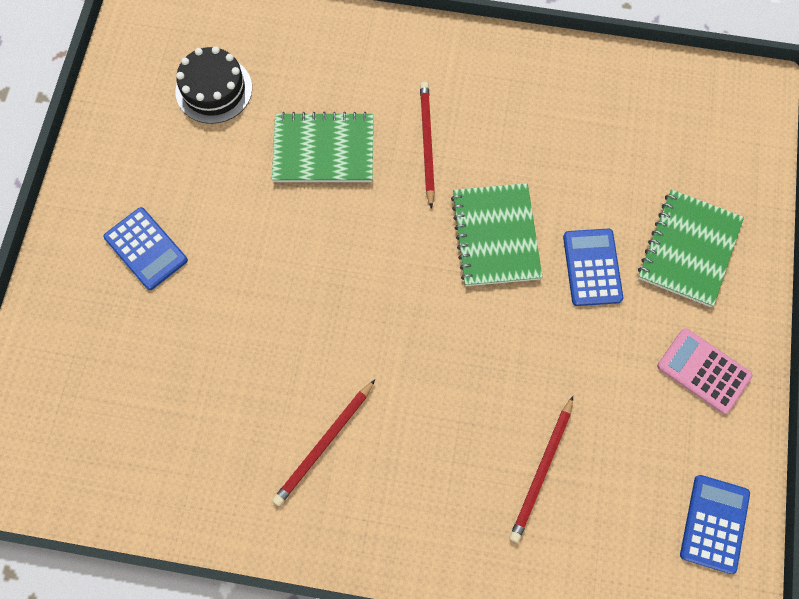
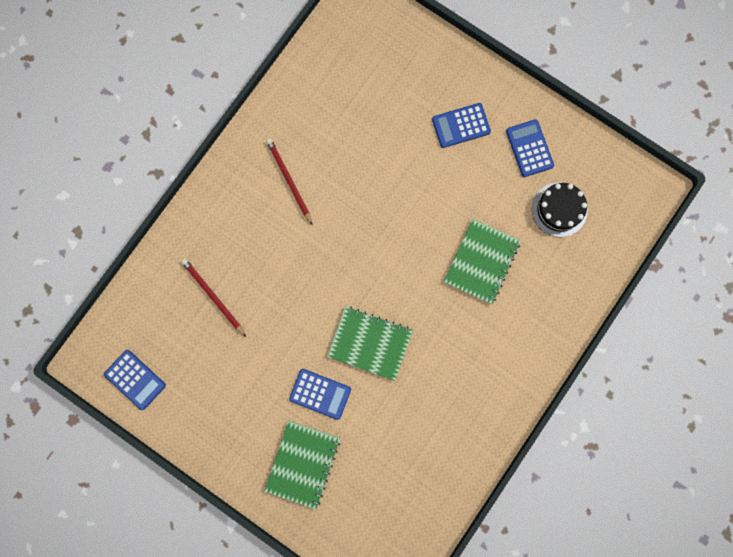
camera: 115 degrees right, 10 degrees up
(145, 154) = (529, 148): none -> blue calculator
(427, 143) = (456, 331): red pencil -> none
(689, 249) = (302, 464): green notebook -> green notebook turned 60 degrees clockwise
(703, 371) = (222, 426): pink calculator -> none

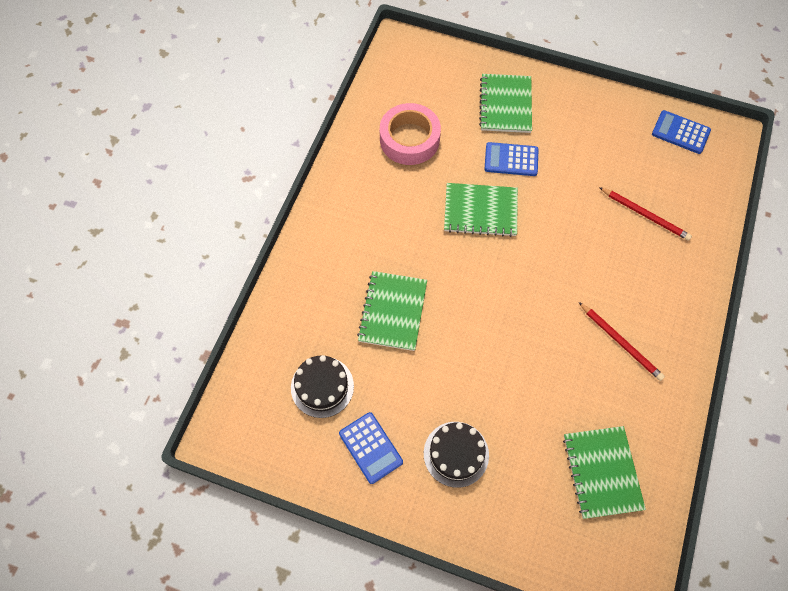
camera: 165 degrees right, 15 degrees down
(348, 82) = (602, 472): none -> green notebook
(416, 447) = (409, 139): none -> pink tape
(461, 125) = (456, 454): blue calculator -> black cake

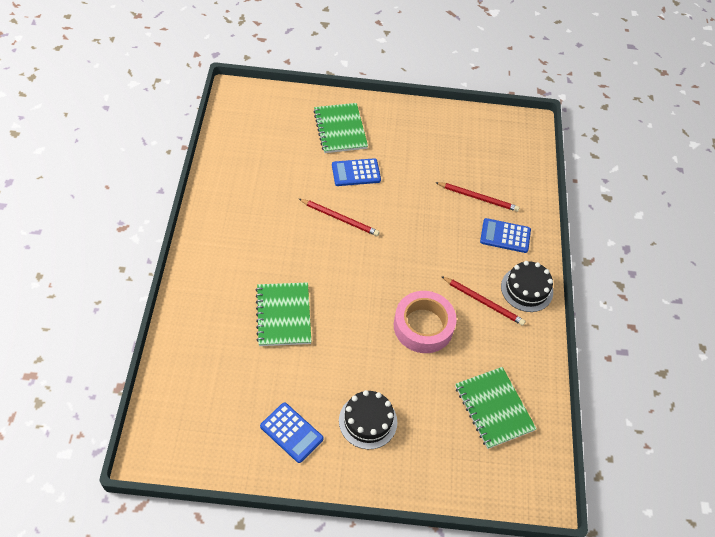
camera: 20 degrees left, 10 degrees down
(322, 386) = (235, 391): black cake -> black cake (526, 289)
(409, 139) = (263, 170): pink tape -> pink tape (423, 326)
(480, 211) = (340, 218): green notebook -> red pencil
(680, 132) = (490, 128): blue calculator -> blue calculator (505, 236)

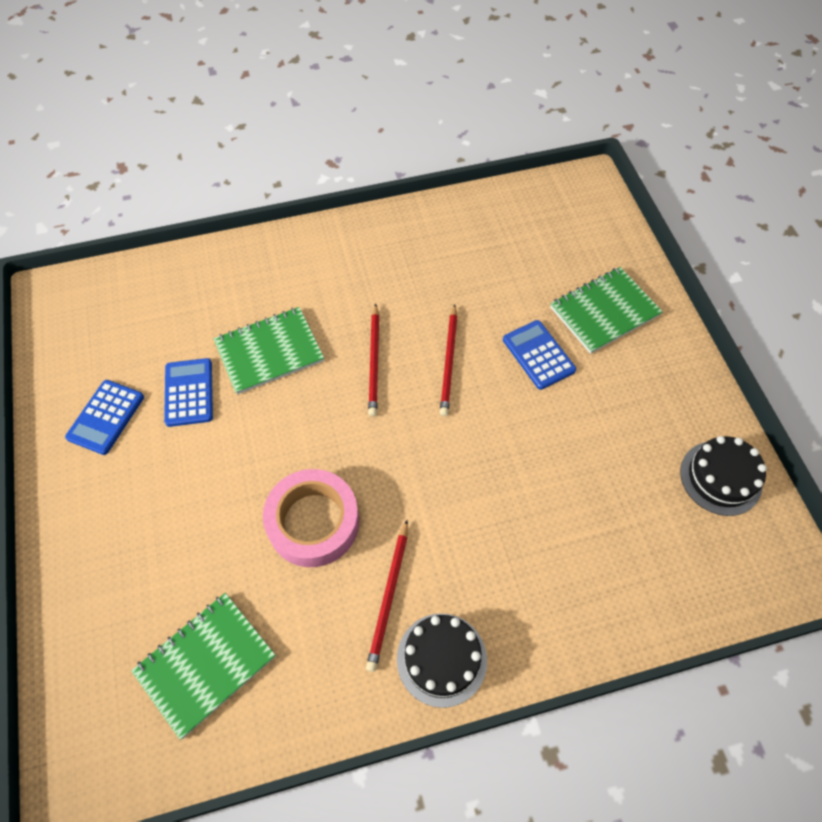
camera: 75 degrees right, 5 degrees up
(368, 421) = (142, 498): black cake -> black cake (720, 478)
(478, 198) = (586, 532): red pencil -> red pencil (374, 362)
(505, 236) = (531, 596): blue calculator -> blue calculator (189, 392)

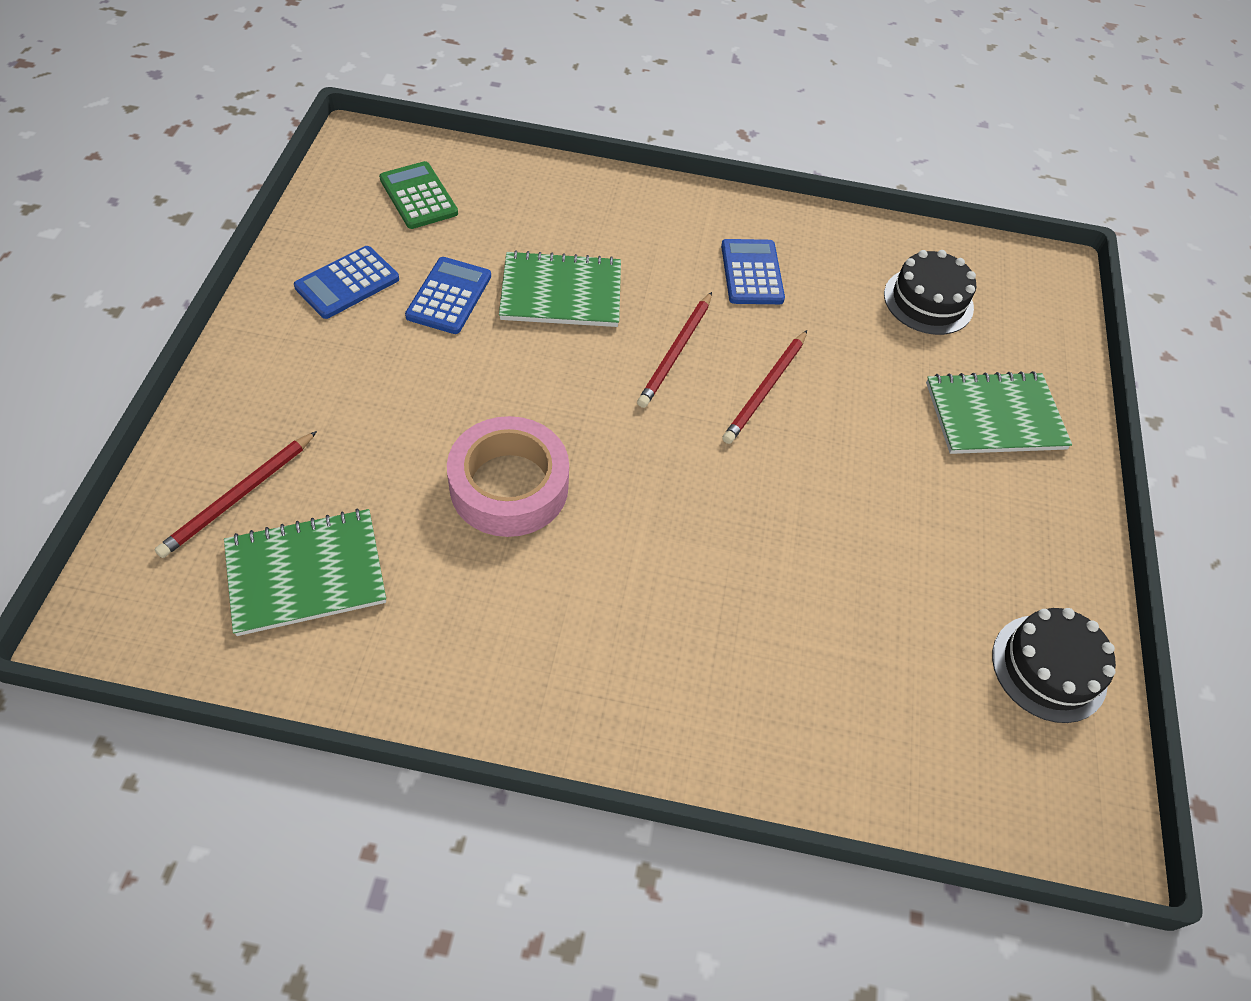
camera: 20 degrees right, 5 degrees down
(120, 320) = (418, 196): none -> green calculator
(389, 596) = (551, 603): red pencil -> red pencil (239, 496)
(441, 659) = (574, 700): black cake -> black cake (928, 301)
(538, 355) = (882, 428): blue calculator -> blue calculator (752, 273)

